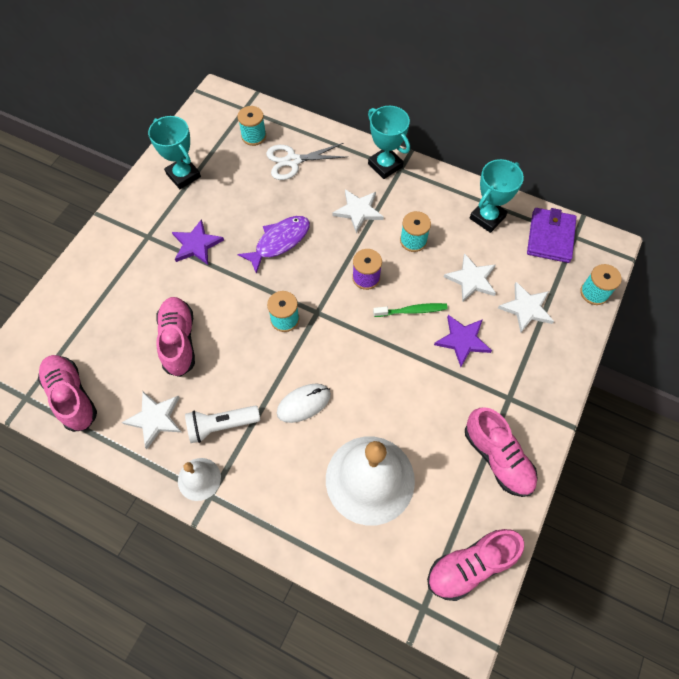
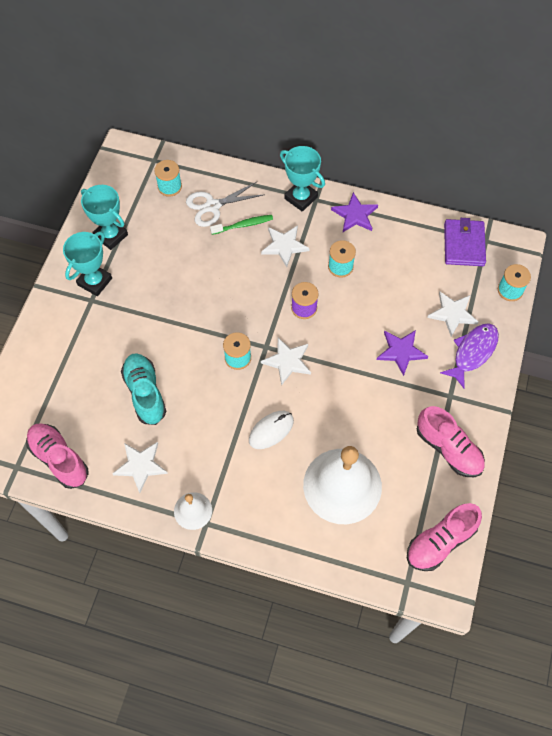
camera: 10 degrees left, 0 degrees up
(179, 341) = (145, 393): pink shoe -> turquoise shoe
(196, 244) = (140, 301): purple star -> purple star (355, 215)
(221, 425) = (201, 462): white flashlight -> none
(279, 242) = (217, 286): purple fish -> purple fish (472, 352)
(412, 311) = (351, 332): green toothbrush -> green toothbrush (243, 225)
(471, 279) = (399, 295): white star -> white star (287, 361)
(487, 217) = (404, 234): turquoise trophy -> turquoise trophy (95, 281)

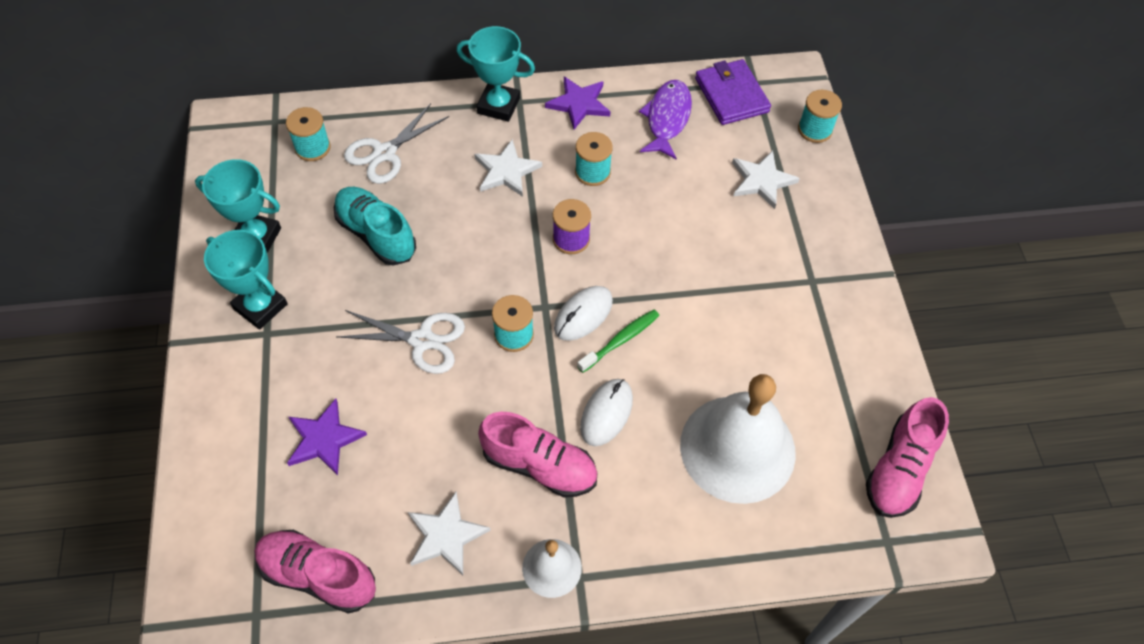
camera: 25 degrees left, 5 degrees down
(95, 281) = (260, 306): turquoise trophy -> turquoise trophy turned 60 degrees counterclockwise
(145, 393) = (405, 431): turquoise shoe -> turquoise shoe (376, 234)
(180, 340) = (422, 340): none -> white scissors
(243, 225) = (438, 163): green toothbrush -> green toothbrush (620, 340)
(287, 361) = (583, 315): white star -> white mouse
(401, 351) = (723, 249): purple star -> purple star (324, 439)
(448, 448) = (845, 347): pink shoe -> pink shoe (539, 465)
(472, 352) = (811, 218): purple fish -> purple fish (667, 119)

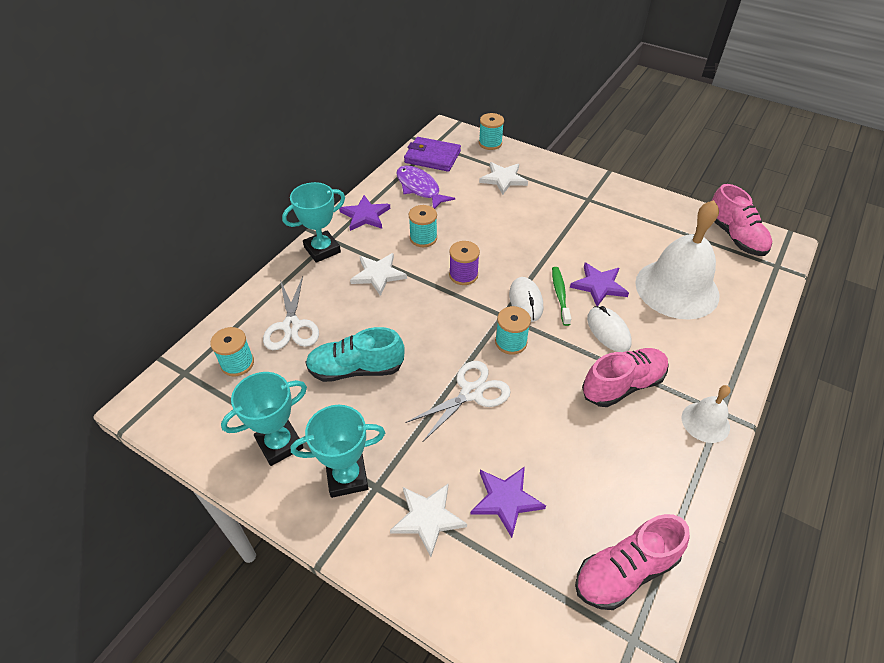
camera: 50 degrees left, 10 degrees down
(446, 535) = (643, 467): white star -> white star (428, 518)
(669, 368) = (599, 285): none -> purple star

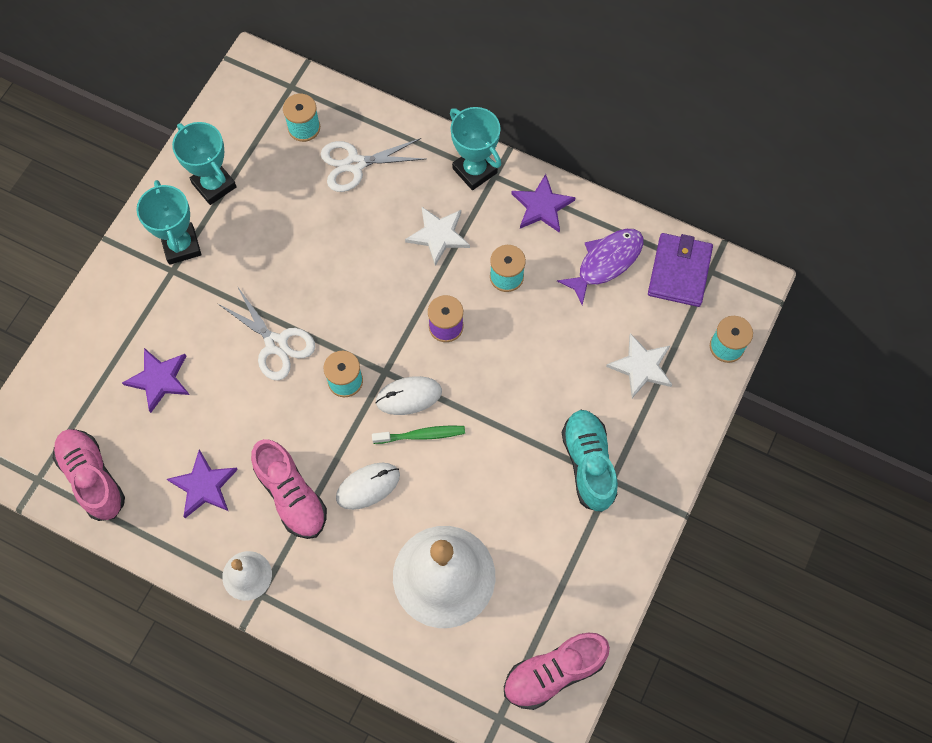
camera: 85 degrees right, 20 degrees up
(356, 369) = (302, 234): turquoise shoe -> turquoise shoe (588, 464)
(428, 518) = (142, 316): white star -> none
(599, 285) = (441, 481): purple star -> purple star (204, 486)

